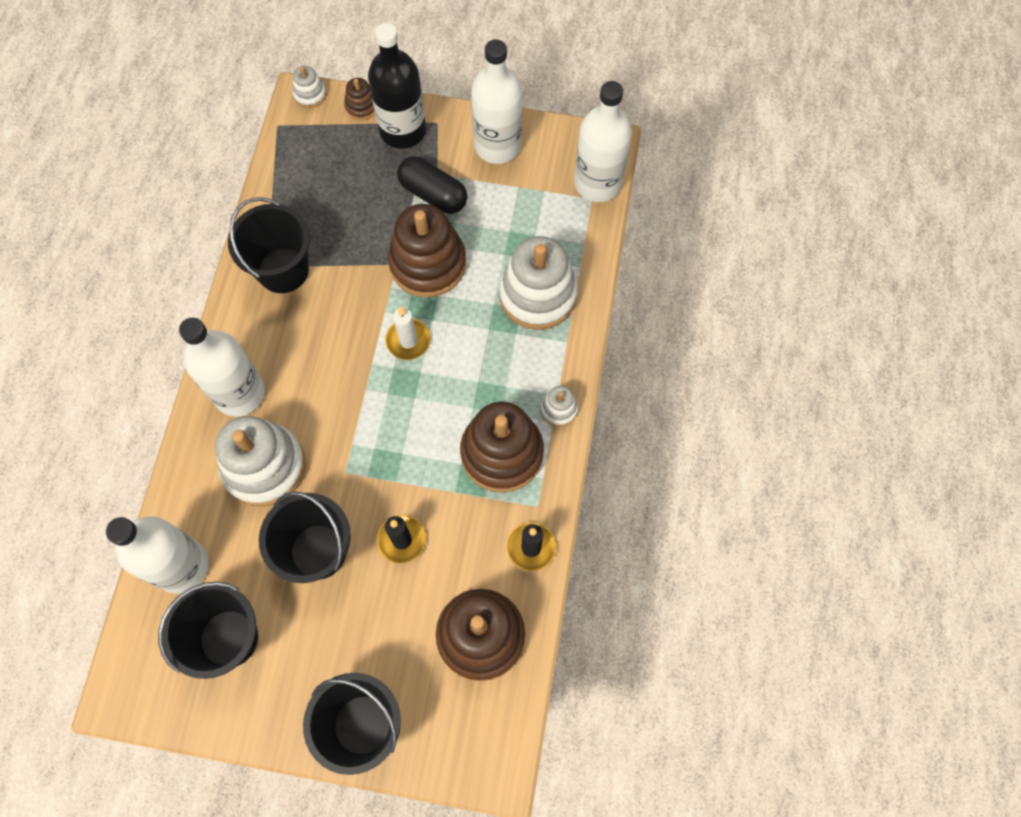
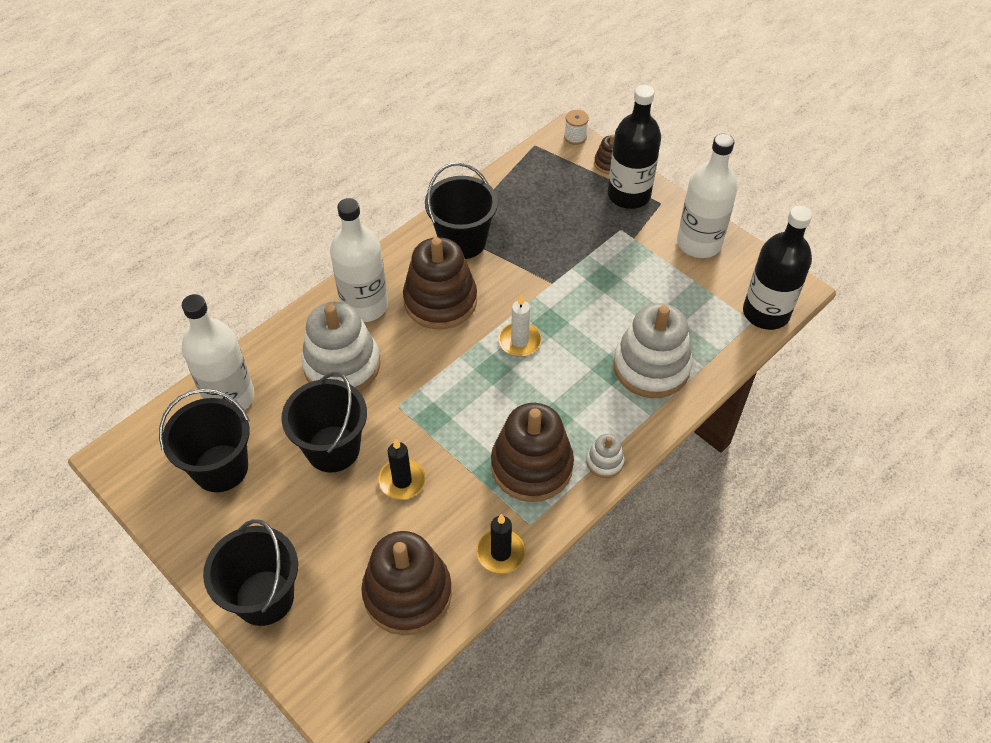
camera: 35 degrees right, 15 degrees down
(310, 94) = (575, 137): white stacking toy -> white spool
(428, 263) = (577, 296): brown stacking toy -> brown stacking toy (440, 301)
(433, 194) = (619, 250): black capsule -> none
(597, 183) = (766, 313): white bottle -> black bottle

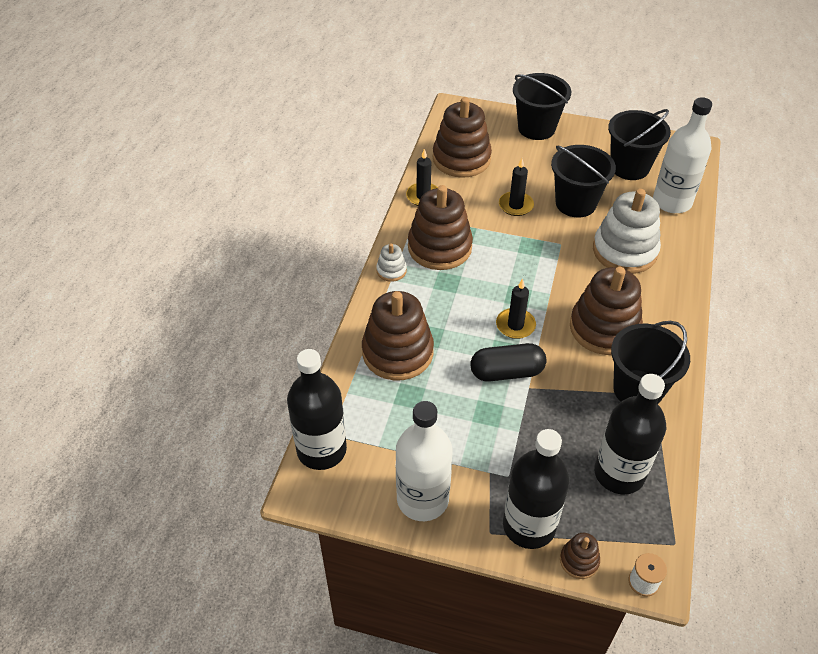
camera: 150 degrees right, 5 degrees down
(364, 305) = (656, 298): white bottle -> none
(519, 341) = (515, 325): white candle -> black candle
(534, 196) = (619, 473): none -> black bottle
(561, 303) = (506, 372): none -> black capsule
(651, 367) = (397, 352): white stacking toy -> brown stacking toy

